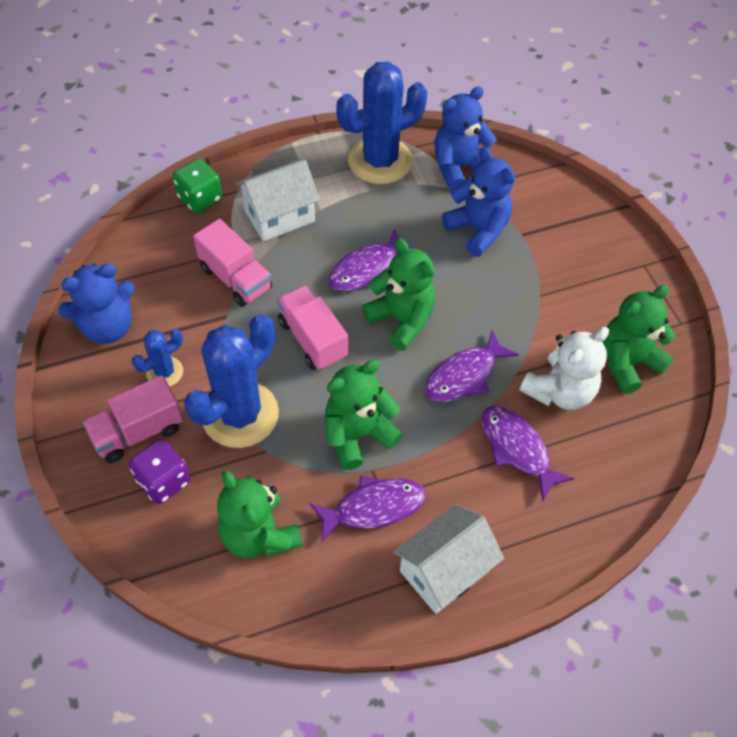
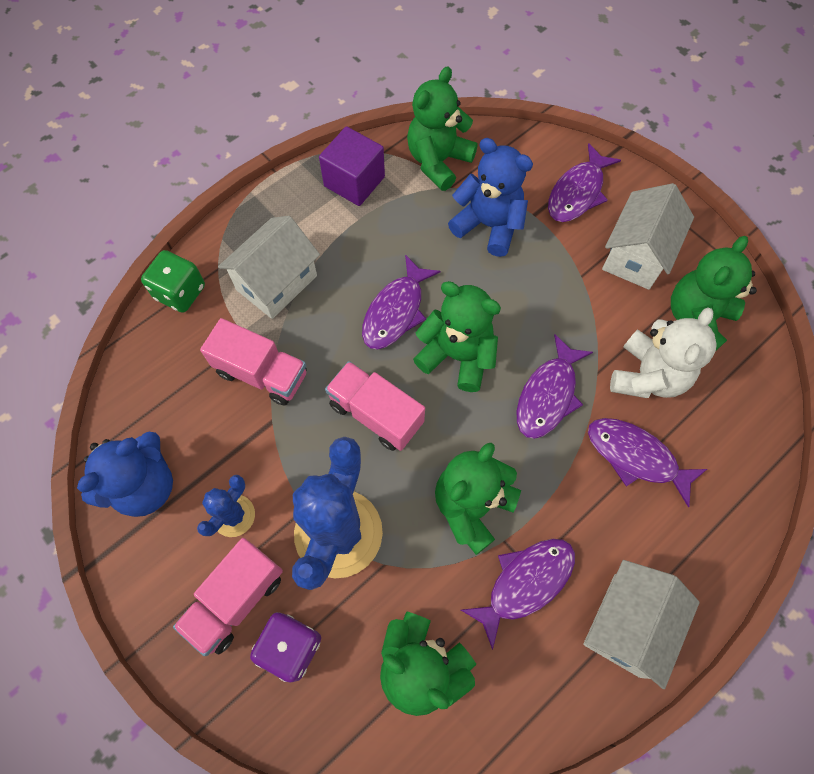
camera: 20 degrees left, 10 degrees up
(380, 161) = (354, 181): blue cactus -> purple cube
(459, 167) = (438, 161): blue teddy bear -> green teddy bear
(570, 229) = (577, 192): none -> purple fish
(598, 295) = (636, 255): none -> white house

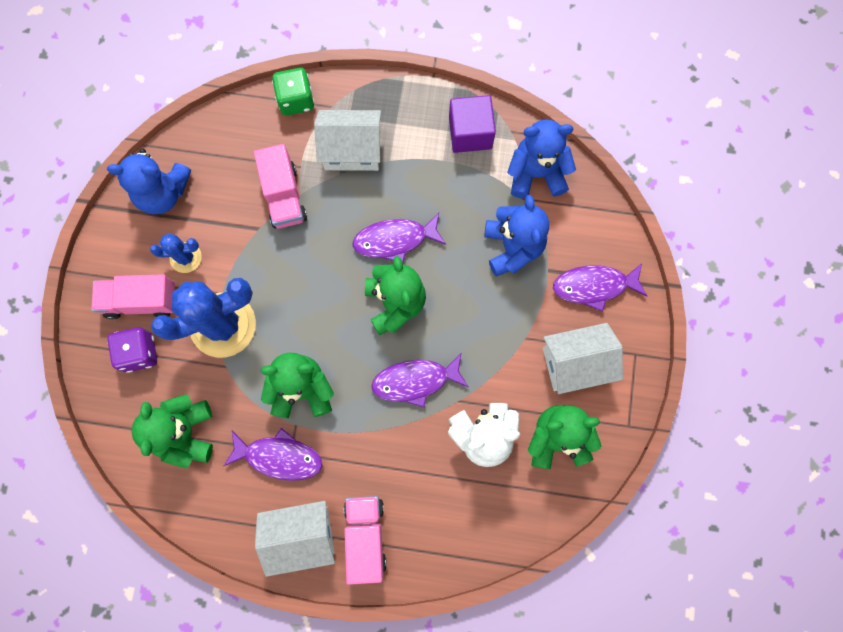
camera: 50 degrees right, 10 degrees up
(376, 414) = (314, 285): pink truck -> pink truck (365, 536)
(438, 161) = (536, 173): green teddy bear -> blue teddy bear
(636, 457) = (417, 467): purple fish -> none

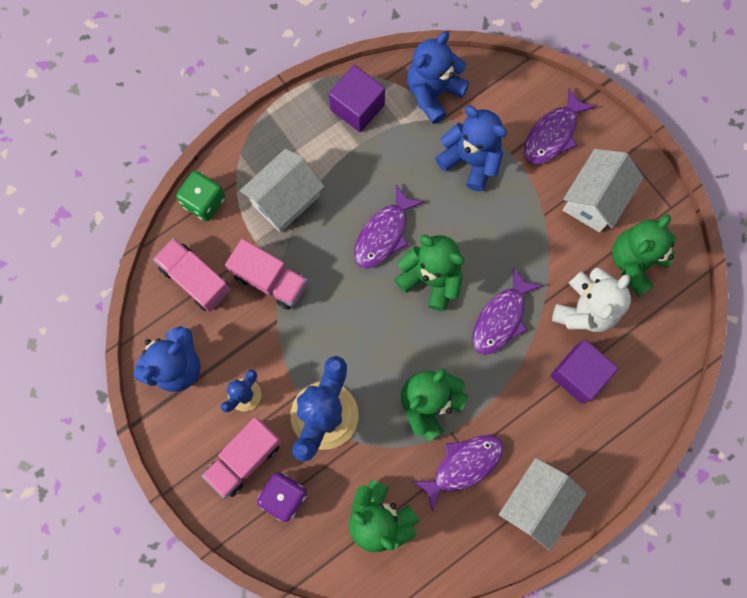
camera: 45 degrees left, 0 degrees up
(365, 536) = (579, 458): pink truck -> pink truck (196, 279)
(429, 477) = (578, 374): none -> purple cube

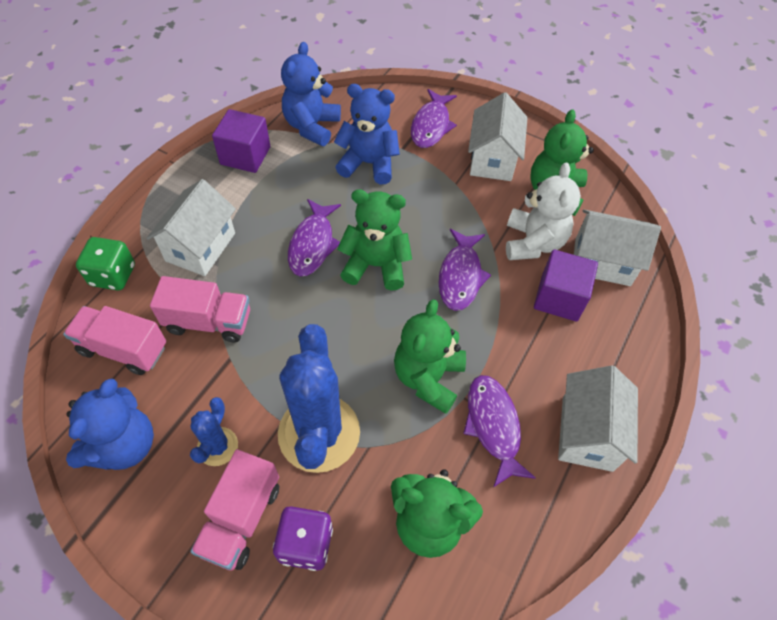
camera: 25 degrees left, 20 degrees down
(463, 466) = (493, 426): purple fish -> purple fish turned 45 degrees counterclockwise
(638, 354) = (602, 262): none -> white house

